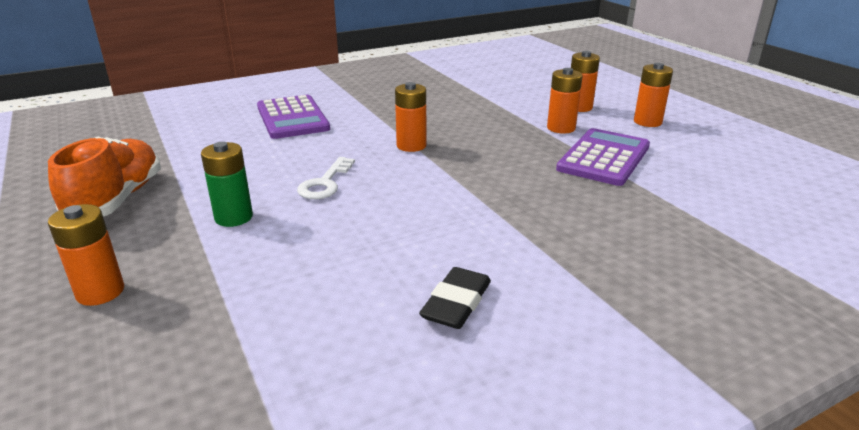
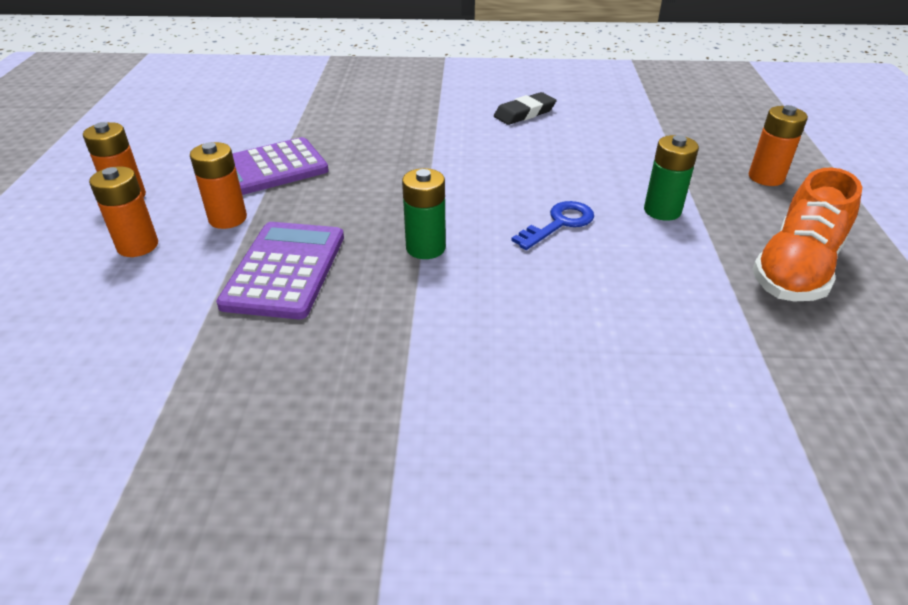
camera: 150 degrees left, 10 degrees up
(292, 118) = (548, 375): purple calculator -> purple calculator (285, 270)
(325, 183) = (559, 223): white key -> blue key
(411, 146) = (425, 248): orange battery -> green battery

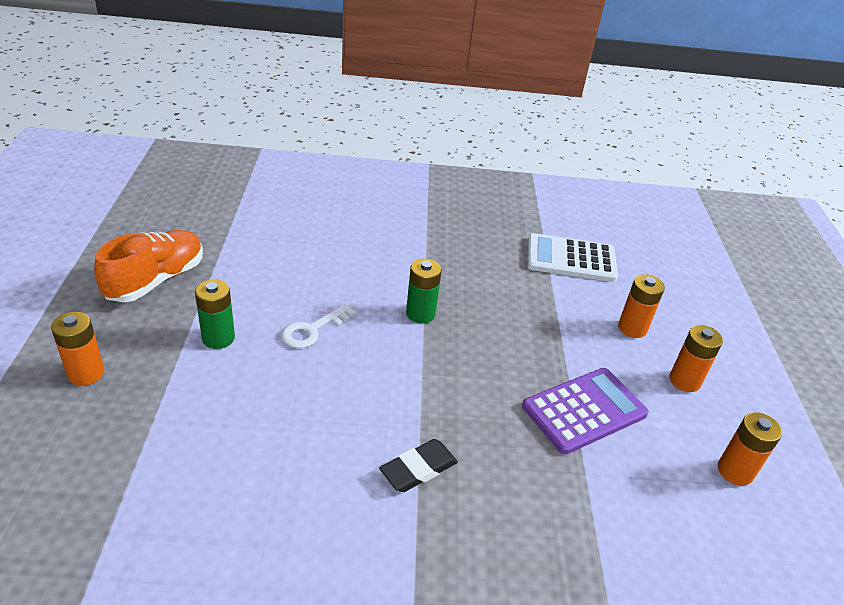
camera: 175 degrees right, 0 degrees up
(145, 350) = (571, 259): none -> white calculator
(228, 218) = (582, 350): orange battery -> orange battery (735, 471)
(285, 270) = (516, 302): purple calculator -> none
(524, 113) = (300, 512): black eraser -> black eraser (418, 469)
(559, 223) = (312, 330): blue key -> white key

